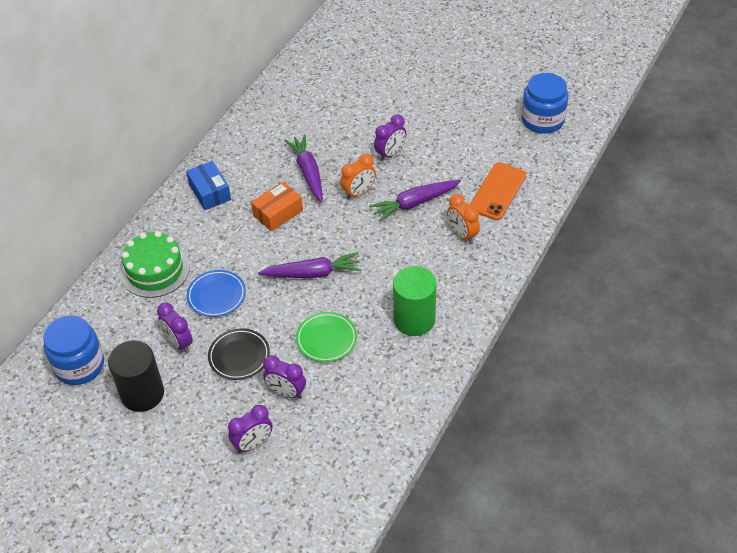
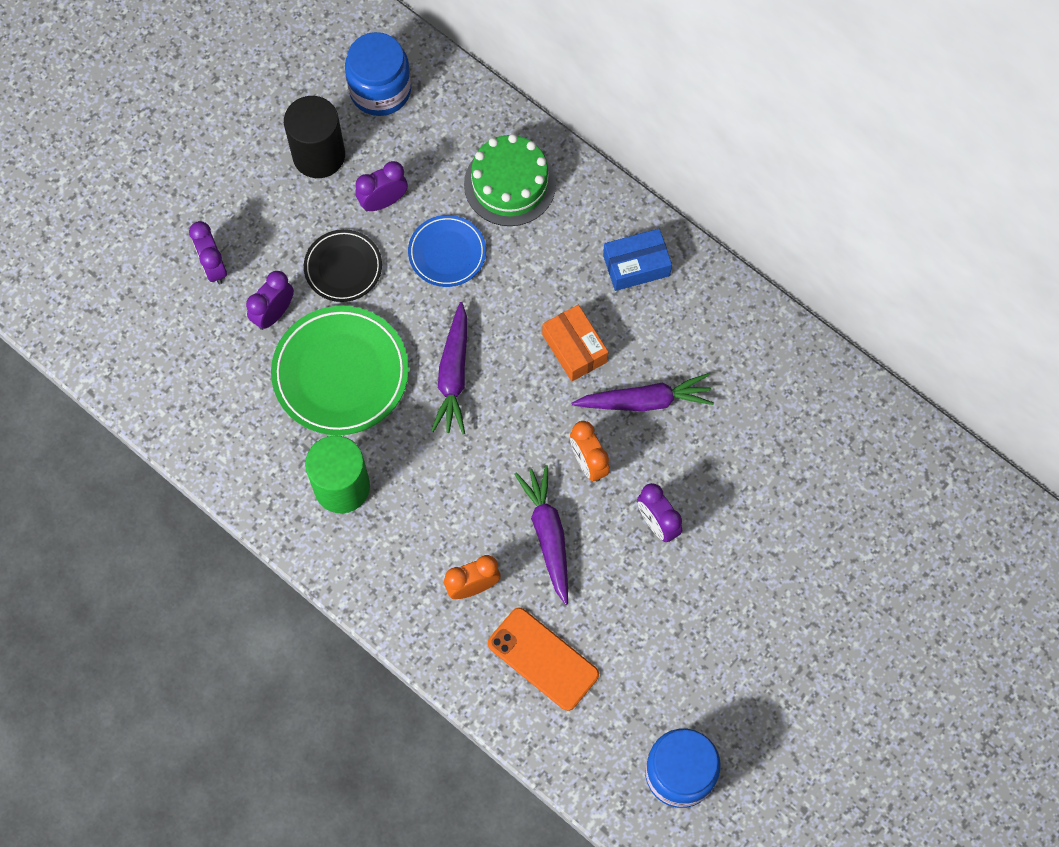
camera: 100 degrees right, 20 degrees up
(326, 339) = (340, 373): green plate -> green plate, size x1.72

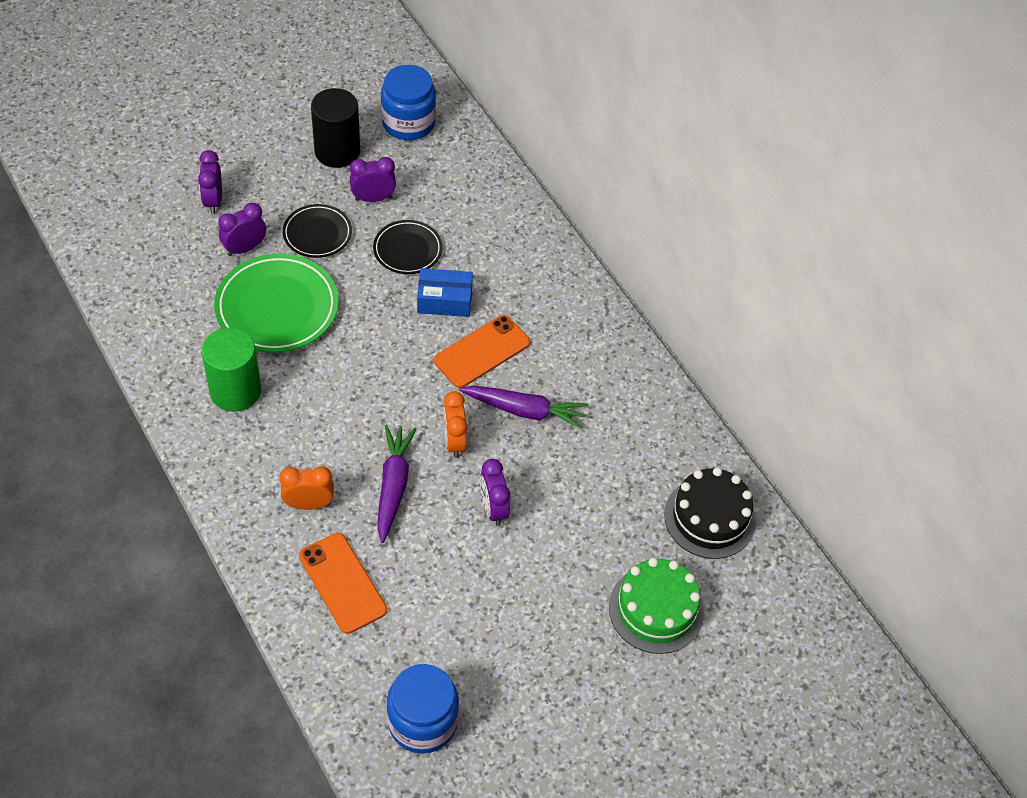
camera: 15 degrees right, 15 degrees down
(447, 253) = (407, 250): blue plate -> black plate
(453, 375) = (370, 339): purple carrot -> none
(510, 184) = (482, 218): green cake -> green cake (656, 609)
(574, 348) = (482, 352): orange box -> orange phone
(636, 265) = (562, 308): blue box -> blue box (444, 300)
(872, 454) = (709, 518): none -> black cake

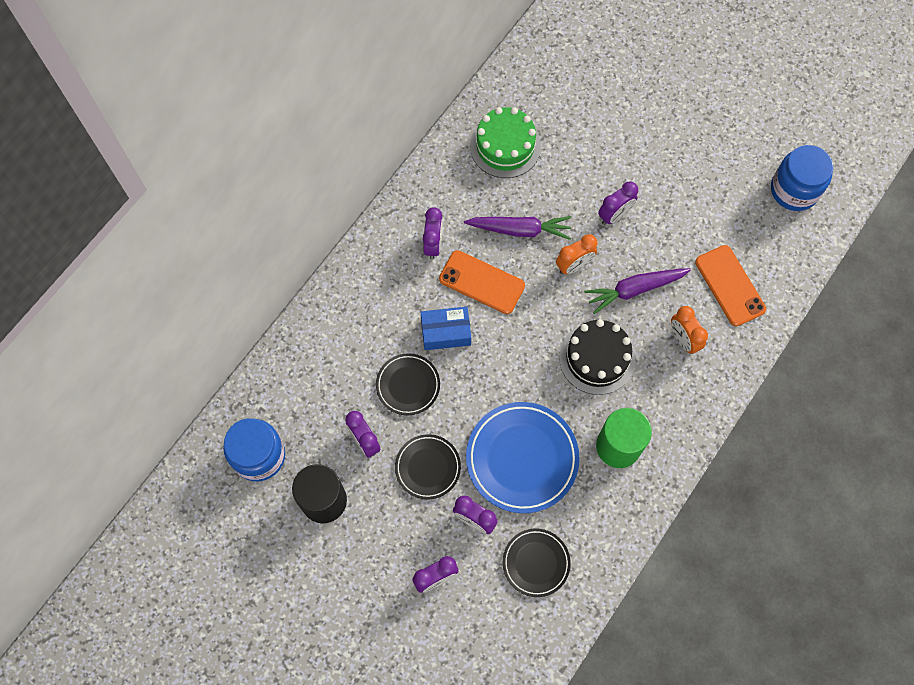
camera: 110 degrees left, 15 degrees up
(173, 277) = (536, 563): none -> black plate
(277, 307) = (522, 458): green plate -> blue plate
(342, 583) = (730, 285): orange phone -> orange phone turned 60 degrees counterclockwise
(444, 300) = (446, 332): blue box -> blue box turned 75 degrees counterclockwise
(524, 410) = (519, 230): purple carrot -> purple carrot turned 105 degrees clockwise
(548, 328) = (433, 244): none -> purple clock
(656, 609) = (632, 86): green cake -> green cake (505, 146)
(709, 518) = (543, 79): black cake -> black cake (597, 358)

